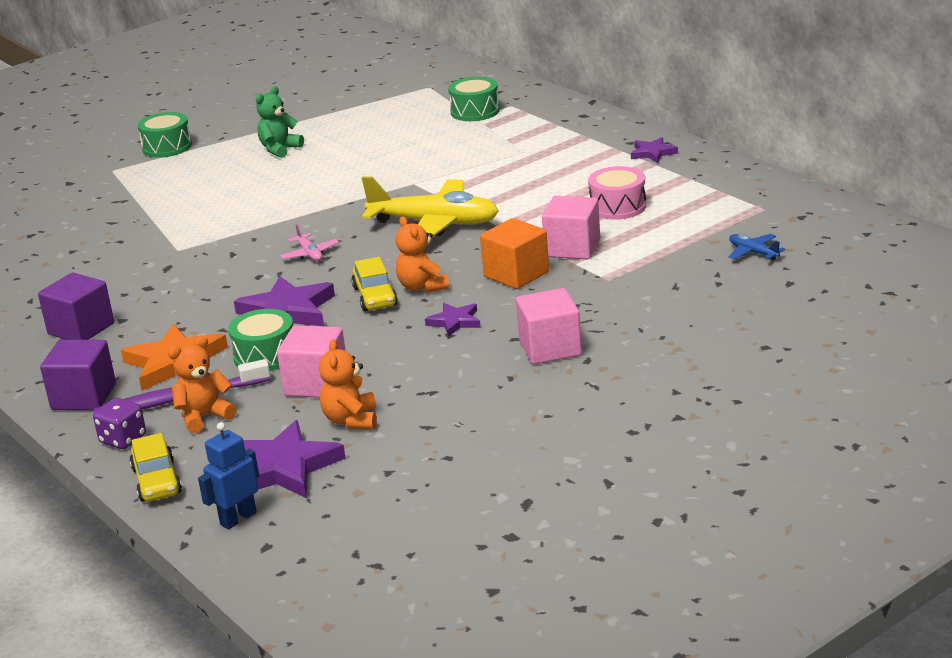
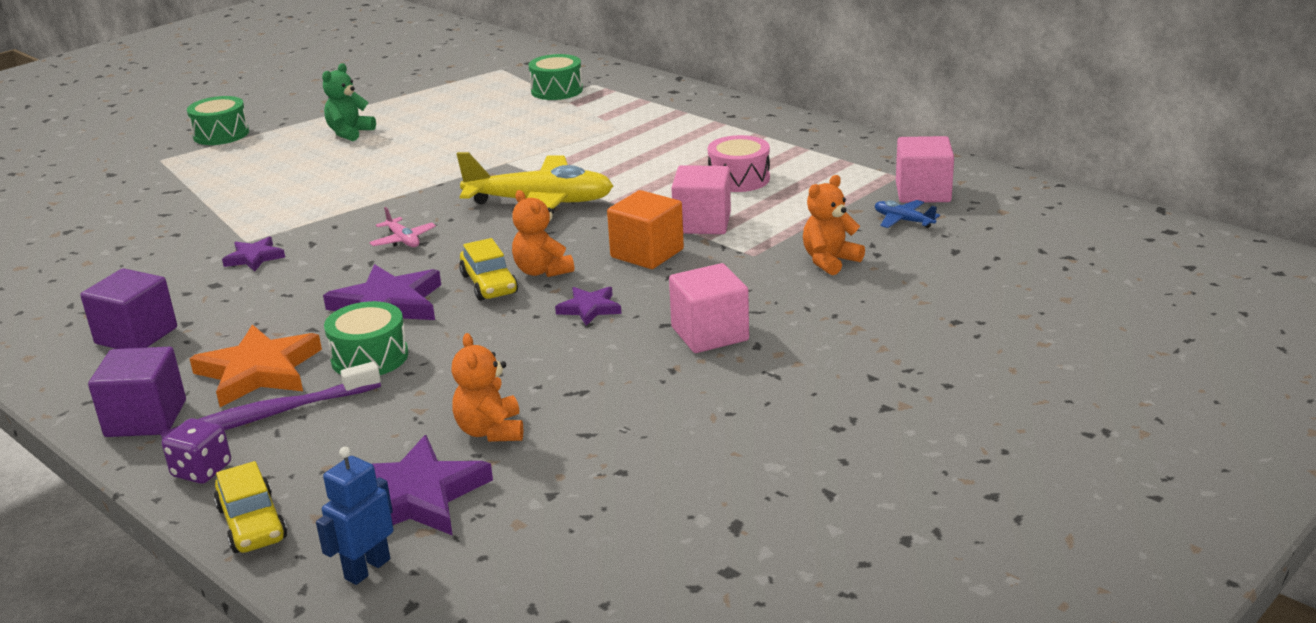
camera: 10 degrees left, 0 degrees up
(204, 417) = (304, 436): orange teddy bear -> orange teddy bear (829, 261)
(316, 384) = (438, 388): pink cube -> pink cube (923, 192)
(652, 153) = (759, 125): purple star -> purple star (254, 257)

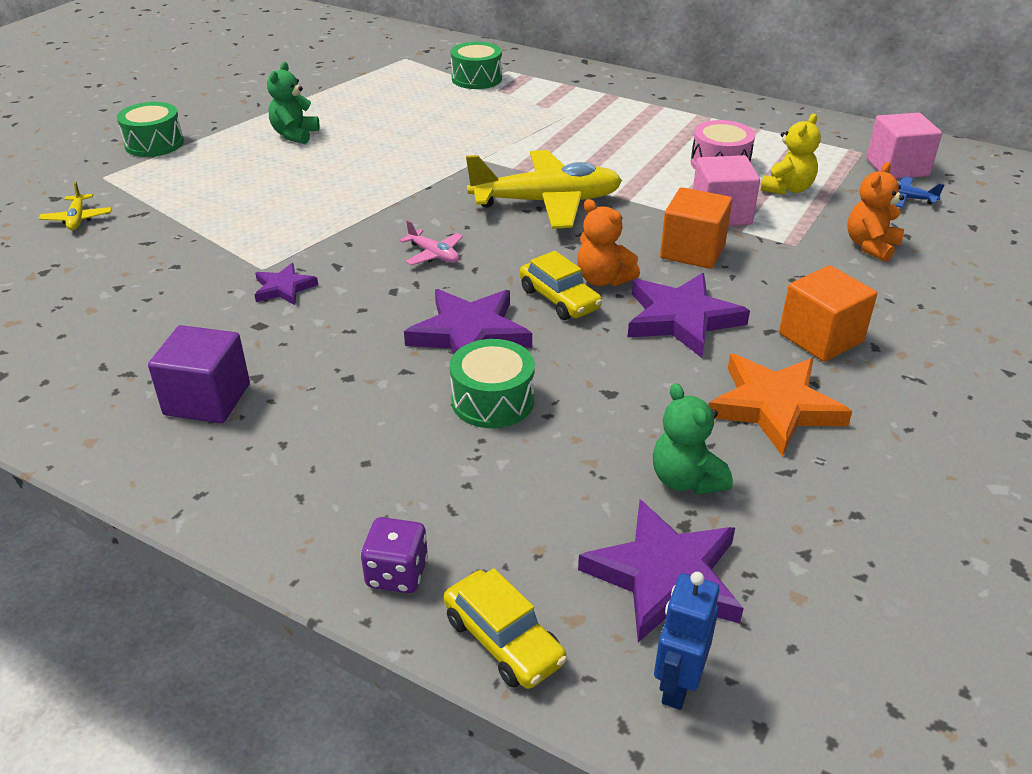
camera: 15 degrees left, 10 degrees up
(119, 192) = (77, 219): none -> yellow plane
(146, 418) = (286, 510): purple cube -> none
(259, 371) = (380, 431): orange star -> orange star (774, 407)
(269, 415) = (428, 488): purple toothbrush -> none
(490, 431) = (686, 480): orange teddy bear -> green teddy bear
(589, 308) = (682, 319): purple star -> purple star, size x1.83
(709, 334) = (820, 338): pink cube -> orange cube
(788, 205) = (787, 189): none -> yellow teddy bear

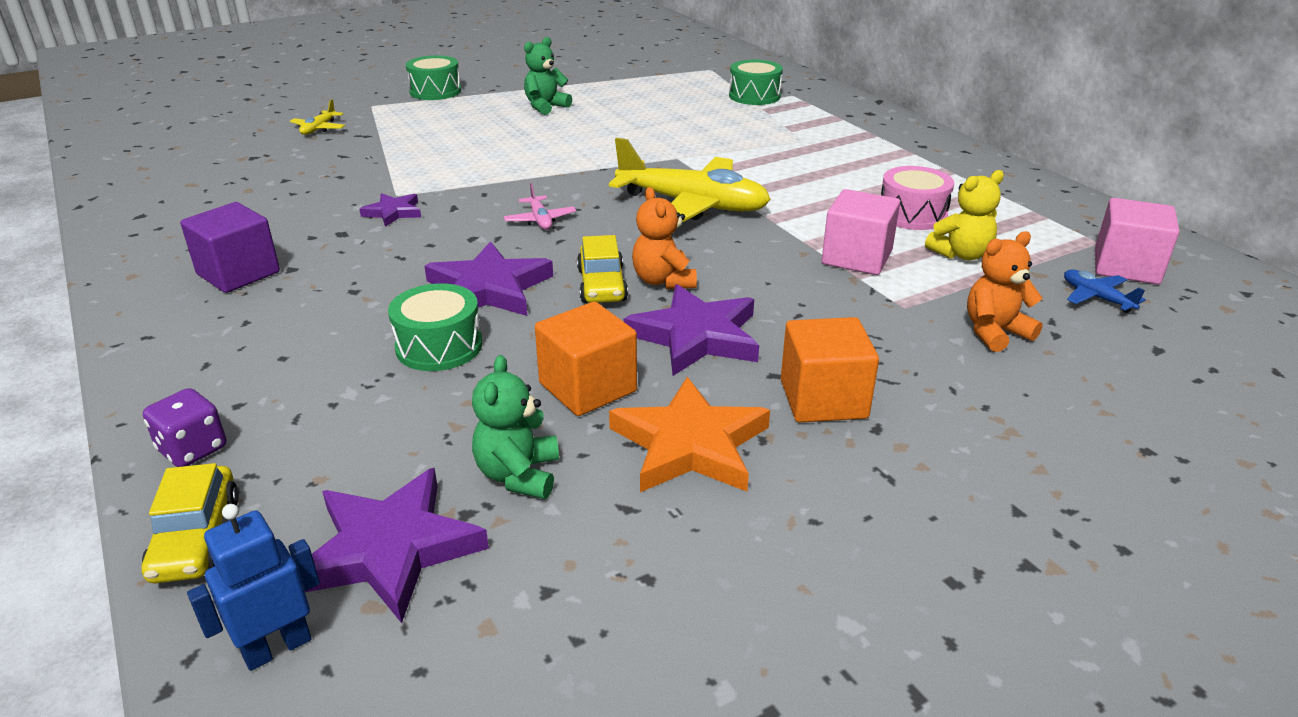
camera: 30 degrees right, 5 degrees down
(692, 251) = (784, 282): orange cube -> orange cube (588, 387)

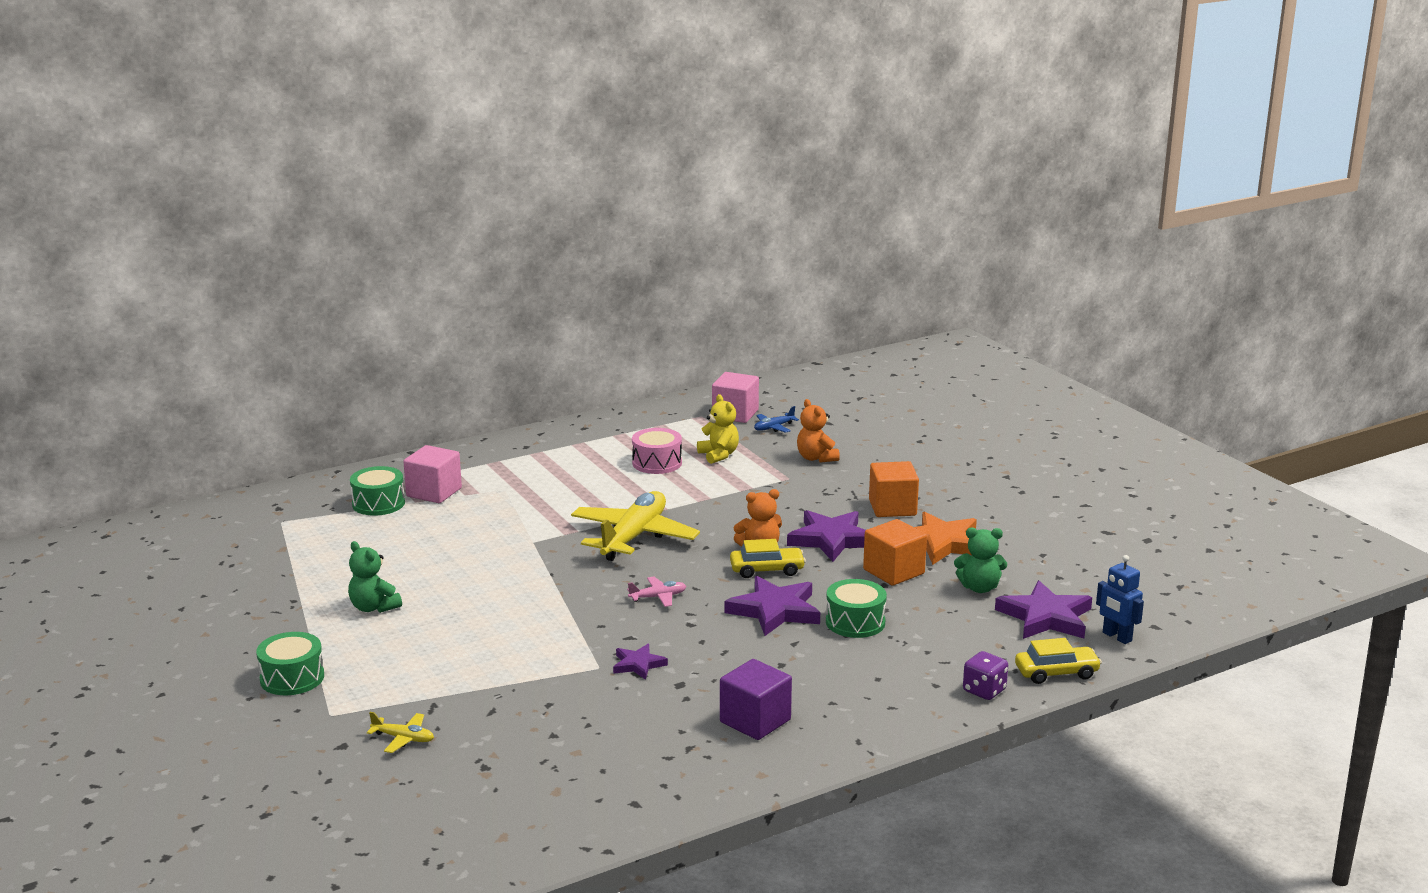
camera: 90 degrees left, 10 degrees down
(856, 258) = (724, 486): pink cube -> pink cube (434, 492)

